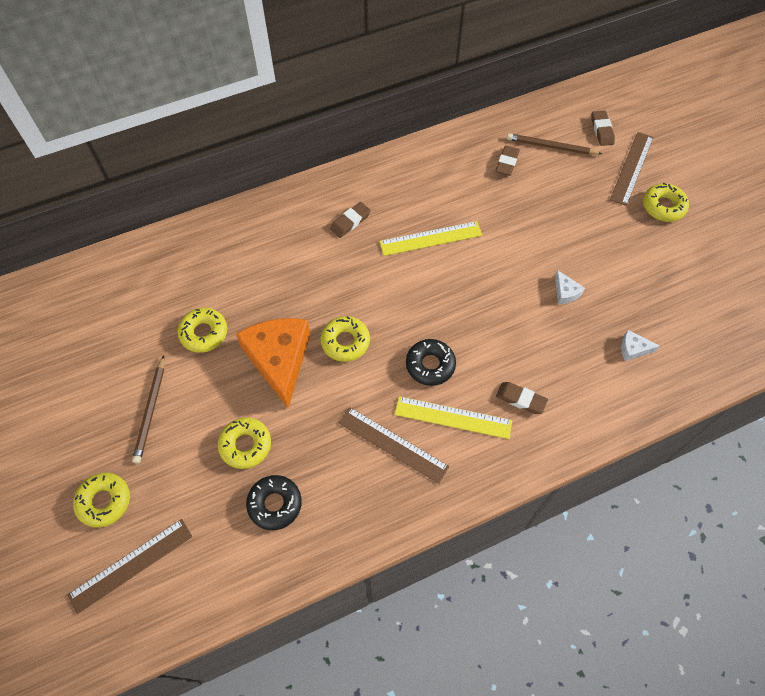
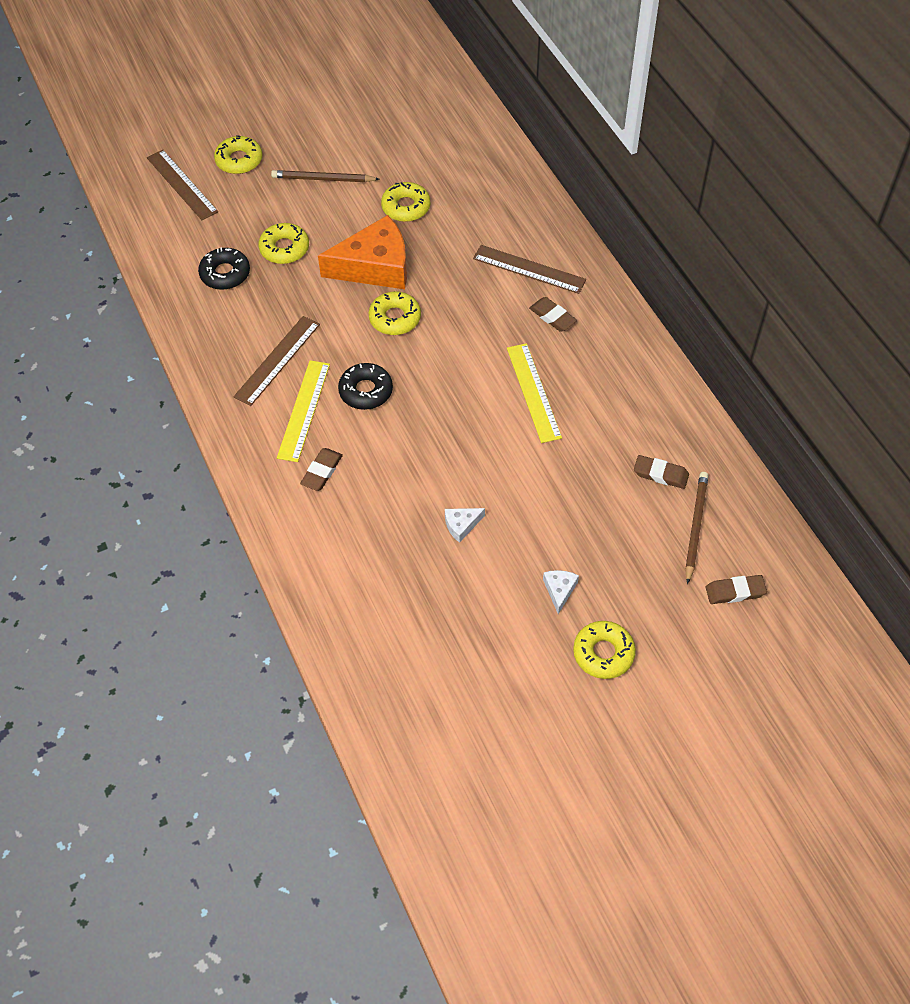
camera: 90 degrees right, 5 degrees down
(632, 168) = (669, 622): brown ruler -> brown ruler (529, 269)
(633, 349) = (382, 589): white cheese -> white cheese (559, 590)

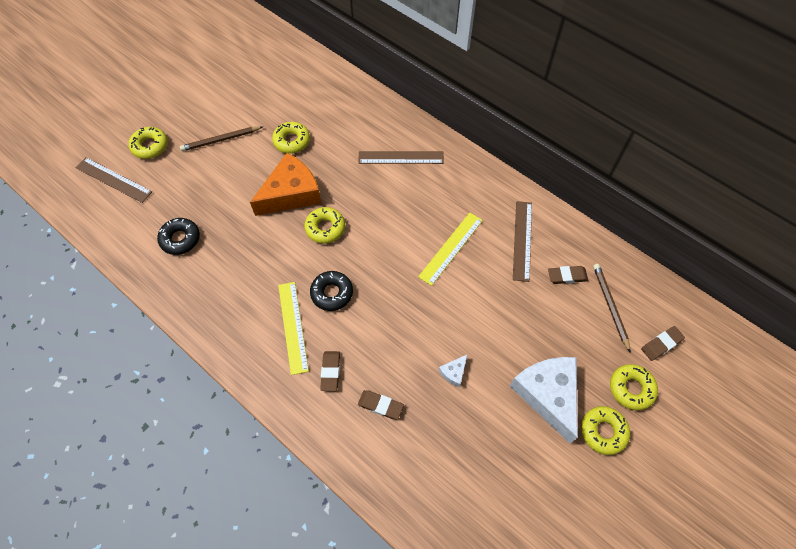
camera: 25 degrees left, 5 degrees up
(277, 360) = (253, 294): brown ruler -> brown ruler (522, 240)
(284, 248) = (217, 203): yellow donut -> yellow donut (631, 388)
(533, 392) = (451, 248): yellow ruler -> yellow ruler turned 75 degrees clockwise
(552, 317) = (435, 187): brown eraser -> brown eraser (380, 405)
(559, 590) = (548, 395): white cheese -> white cheese, size x2.43

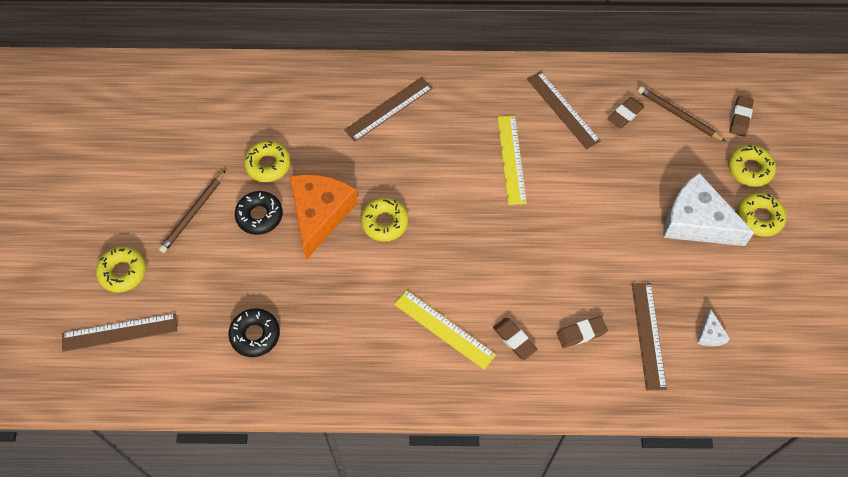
camera: 40 degrees left, 0 degrees up
(332, 293) = (449, 274): black donut -> black donut (259, 216)
(427, 448) = (648, 335): none -> brown ruler
(454, 372) = (612, 260): white cheese -> white cheese (710, 334)

